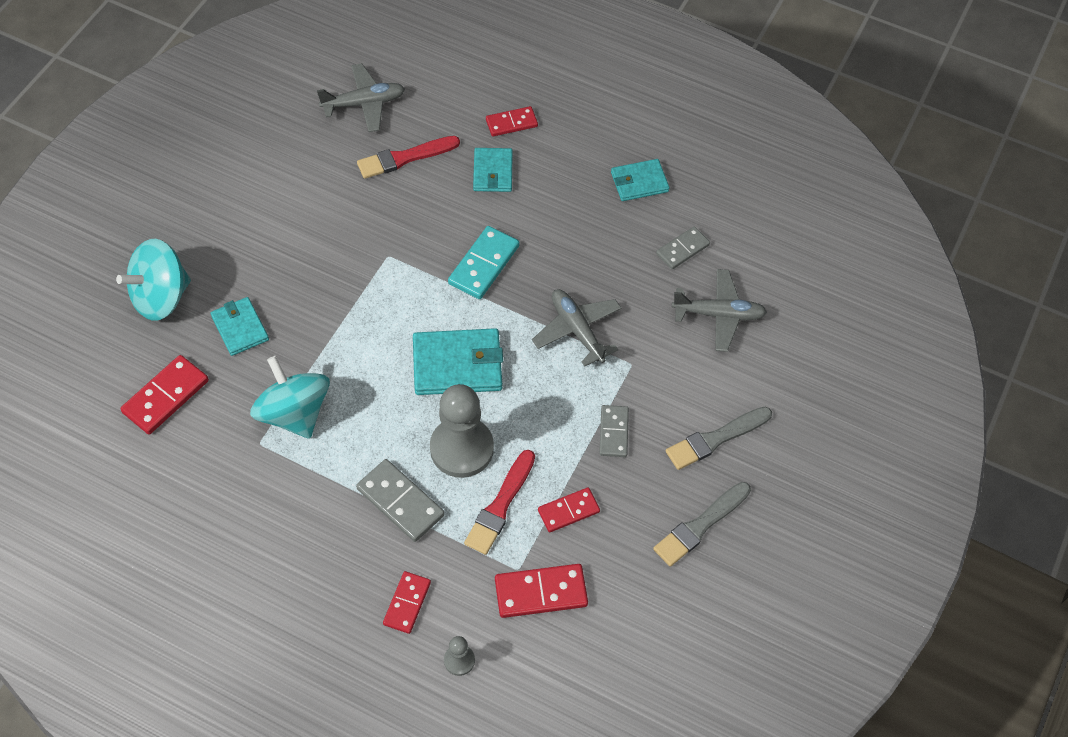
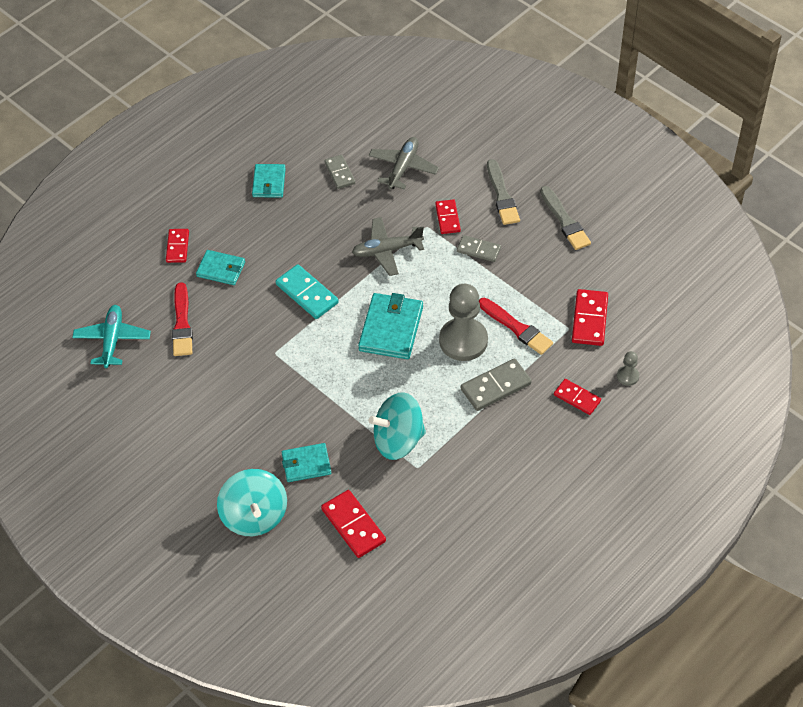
camera: 70 degrees left, 5 degrees down
(364, 103) = (112, 340): grey plane -> turquoise plane
(568, 511) = (532, 290): red domino -> red domino (448, 218)

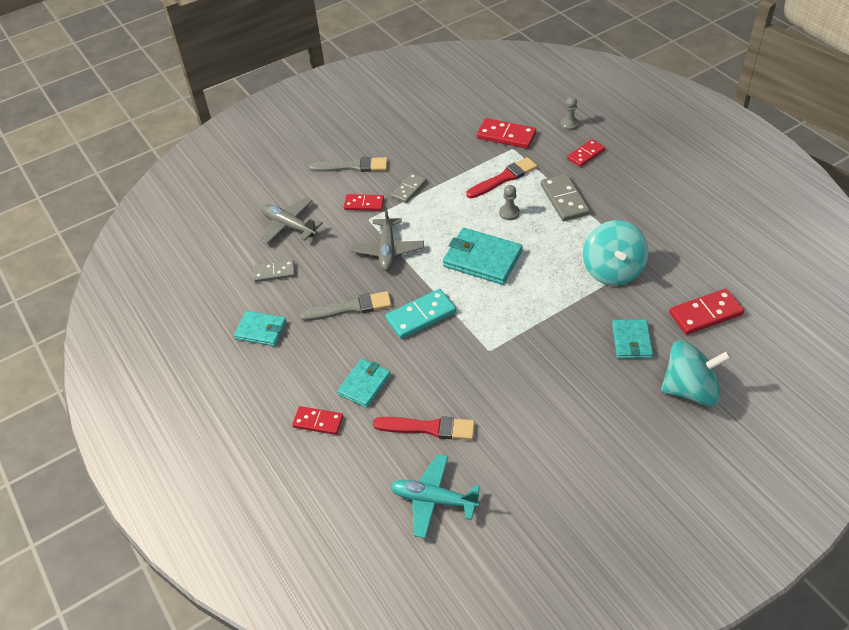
camera: 75 degrees left, 5 degrees down
(463, 341) = (509, 213): grey pawn -> grey pawn, size x0.45
(564, 221) = (396, 134): grey brush -> grey brush (350, 308)

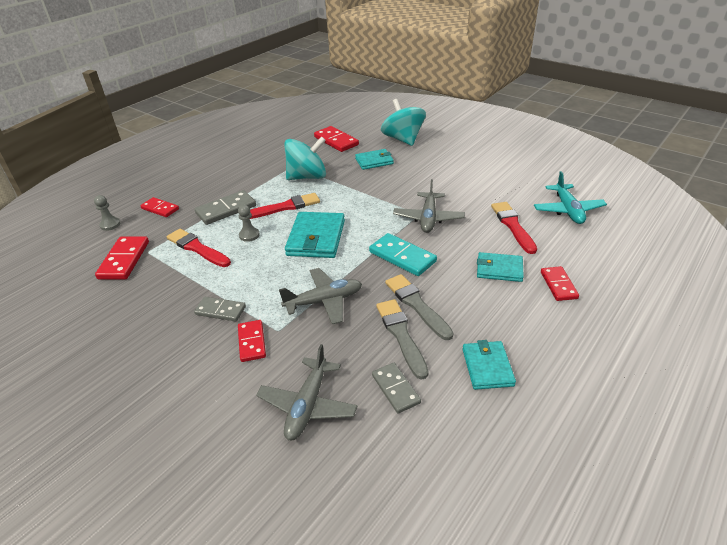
camera: 110 degrees left, 10 degrees down
(352, 166) = (177, 377): grey brush -> grey brush (401, 335)
(477, 356) = (428, 218): none -> grey plane
(550, 243) = (284, 207): none -> red brush

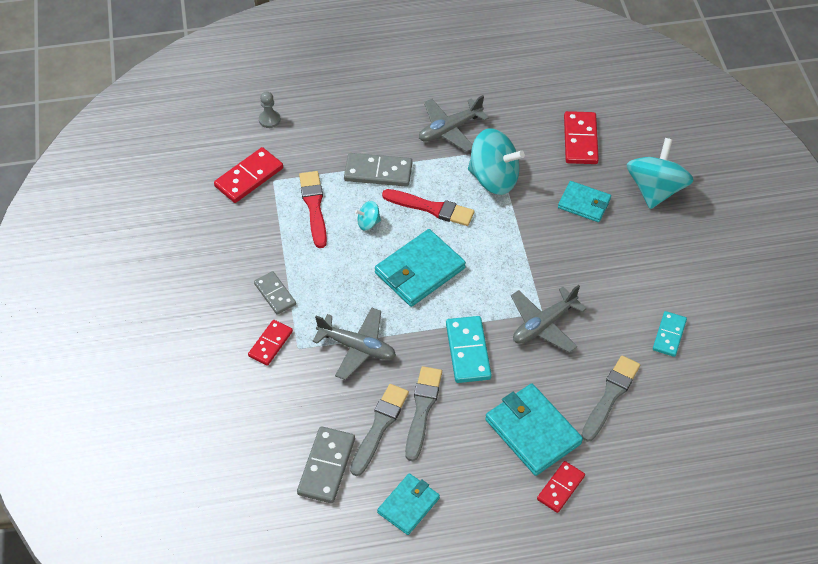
camera: 40 degrees right, 15 degrees up
(160, 209) = (324, 127): red domino -> none
(249, 235) = (368, 223): grey pawn -> turquoise spinning top
(308, 405) = (258, 429): grey plane -> grey plane (450, 129)
(396, 389) = (326, 466): grey domino -> grey domino, size x1.51
(498, 184) = (669, 335): none -> turquoise domino
(499, 269) = (532, 431): turquoise wallet -> turquoise wallet, size x1.59
(513, 226) = (610, 396): red brush -> grey brush
(568, 210) = (691, 421): turquoise plane -> none

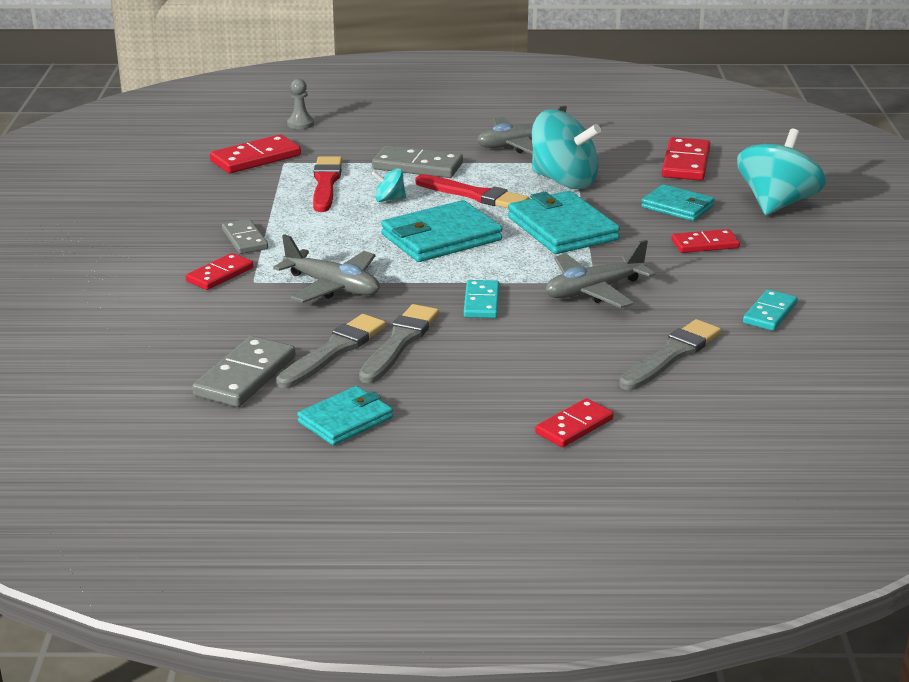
camera: 10 degrees right, 25 degrees down
(468, 351) = (481, 302): turquoise domino -> turquoise domino, size x0.66
(532, 431) = (549, 374): turquoise wallet -> turquoise wallet (562, 228)
(611, 252) = (705, 244): none -> red domino

